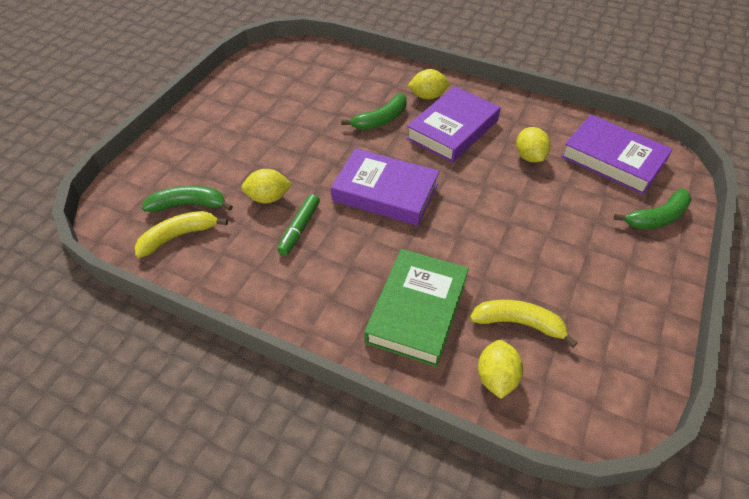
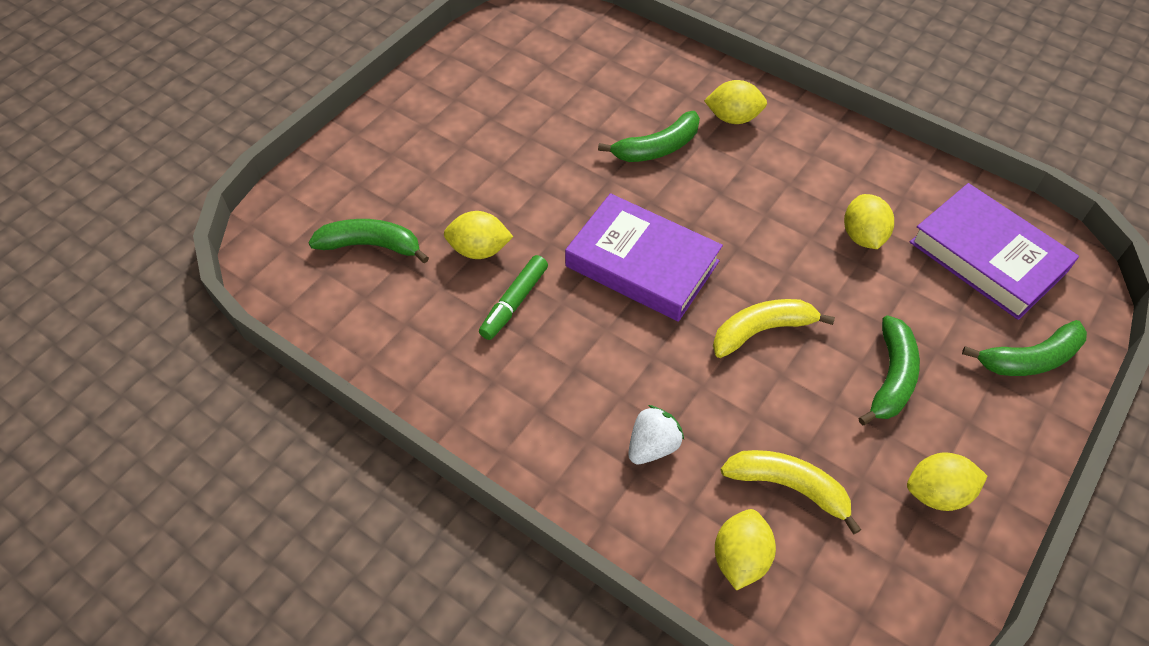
camera: 10 degrees right, 5 degrees up
(178, 236) = (352, 290): yellow banana -> yellow banana (761, 331)
(417, 310) = (652, 446): green book -> white strawberry
(452, 129) = (759, 177): purple book -> none
(570, 241) = (891, 377): none -> green banana
(621, 312) = (937, 493): none -> yellow lemon

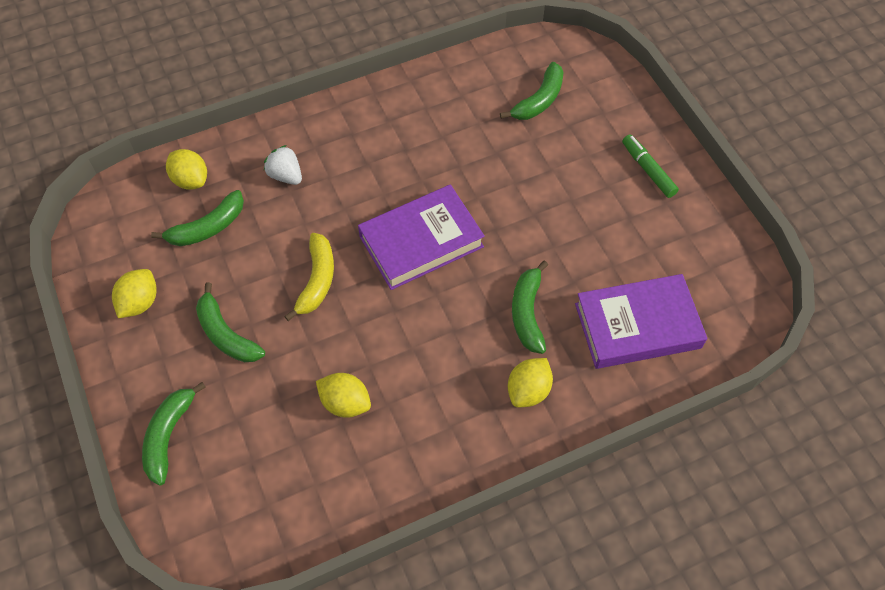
camera: 120 degrees right, 5 degrees up
(479, 250) = (496, 155): yellow lemon -> none
(514, 302) = (439, 155): green marker -> green marker (648, 170)
(652, 446) = (285, 175): white strawberry -> white strawberry turned 150 degrees clockwise
(788, 487) = (208, 227): yellow banana -> green banana
(987, 257) = (263, 482): purple book -> purple book (637, 326)

